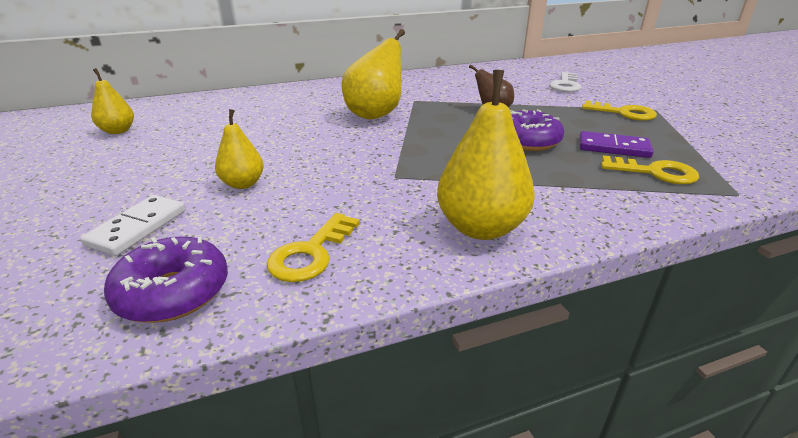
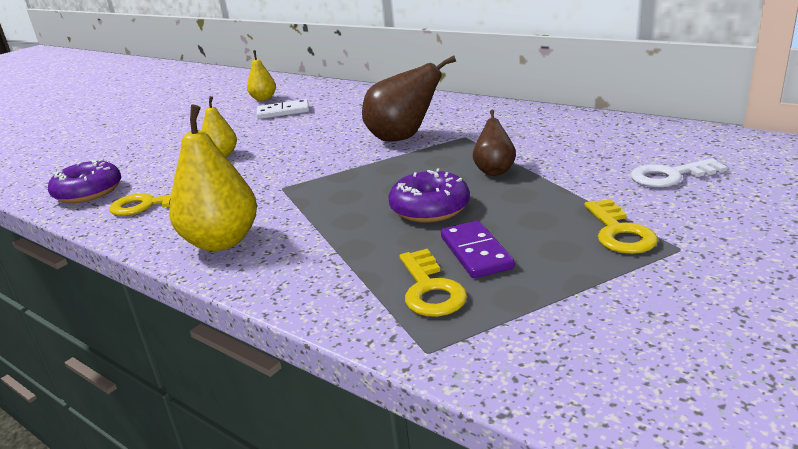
camera: 60 degrees right, 5 degrees down
(138, 228) = (146, 158): white domino -> white domino (283, 112)
(375, 114) = (402, 138): yellow pear -> brown pear

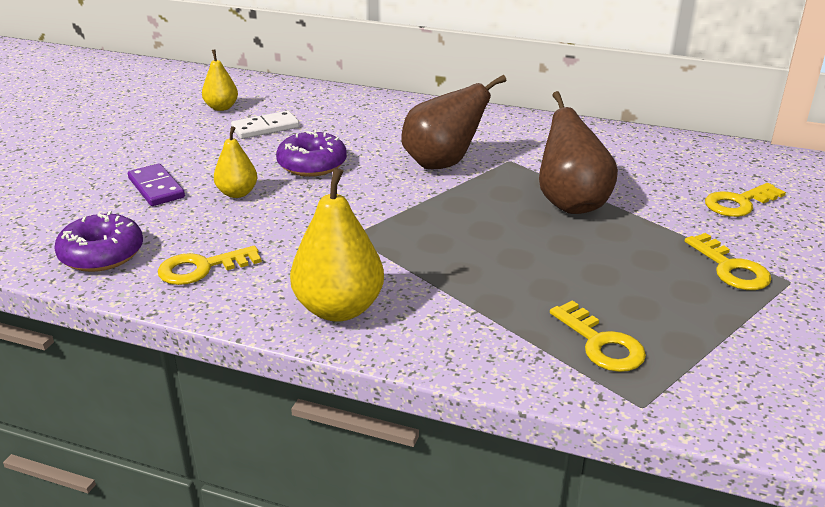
camera: 20 degrees left, 5 degrees up
(430, 208) = (536, 253): purple donut -> purple donut (312, 165)
(476, 252) = (616, 300): purple domino -> purple domino (156, 188)
(494, 171) = (571, 204): brown pear -> brown pear, size x1.74
(670, 176) = (739, 203): white key -> yellow key

